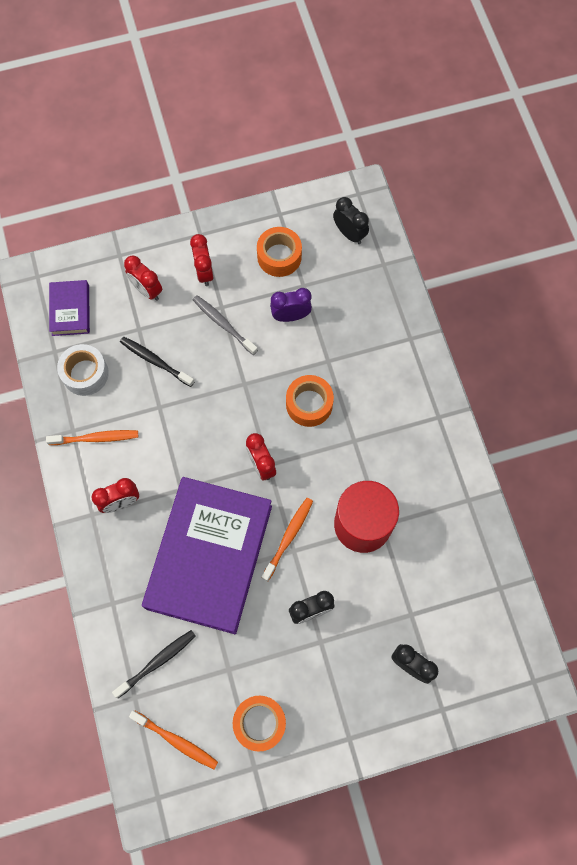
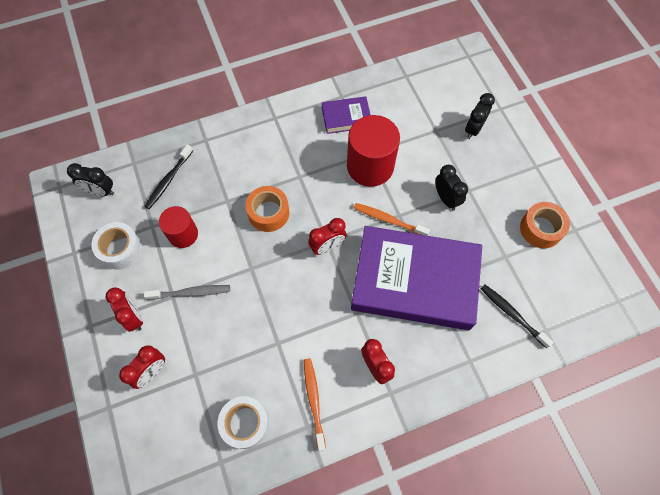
camera: 95 degrees left, 5 degrees down
(70, 310) = (172, 452): purple book -> purple book (346, 117)
(155, 361) = (230, 353): black toothbrush -> black toothbrush (168, 180)
(176, 740) = (571, 291): orange toothbrush -> none
(204, 272) = (134, 317): red clock -> red clock turned 105 degrees counterclockwise
(223, 324) = (191, 293): grey toothbrush -> grey toothbrush turned 135 degrees counterclockwise
(279, 256) = (120, 249): orange tape -> white tape
(290, 316) = (183, 234): purple clock -> red cylinder
(349, 234) = (100, 191): black clock -> black clock turned 120 degrees counterclockwise

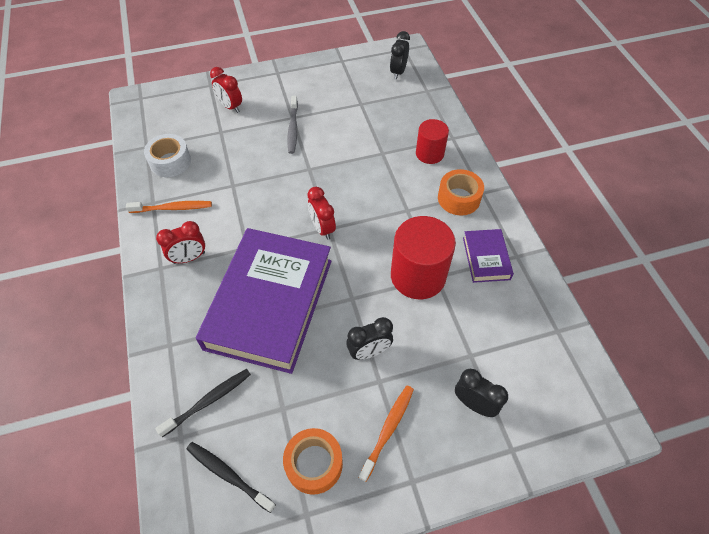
camera: 95 degrees right, 10 degrees down
(120, 249) = (341, 86): white tape -> none
(134, 317) = (279, 95): red clock -> none
(168, 180) = (407, 113): black toothbrush -> black toothbrush (228, 475)
(183, 234) = (350, 123): red cylinder -> red cylinder (429, 153)
(268, 213) = (366, 183): orange tape -> orange tape (459, 198)
(388, 220) = (347, 287): orange toothbrush -> orange toothbrush (388, 430)

